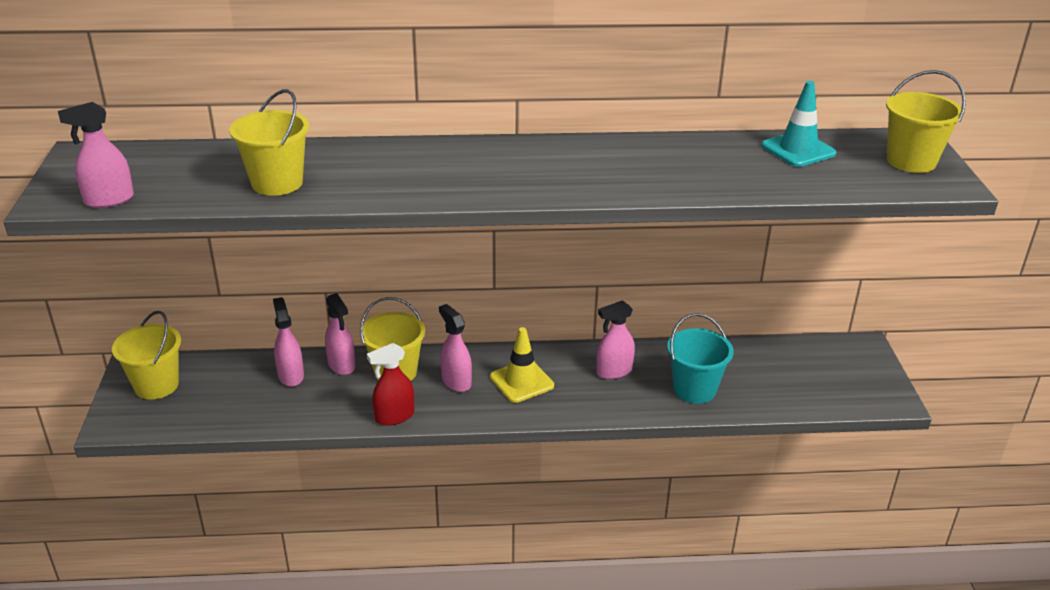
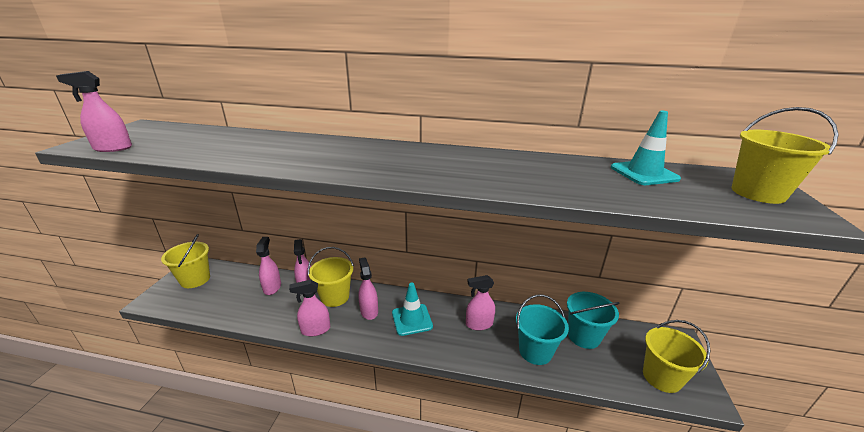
camera: 15 degrees right, 5 degrees down
(277, 183) = (228, 151): yellow bucket -> yellow bucket (661, 377)
(394, 416) = (315, 330): red spray bottle -> pink spray bottle
(521, 381) = (412, 319): yellow traffic cone -> turquoise traffic cone
(750, 362) = (583, 336): none -> turquoise bucket

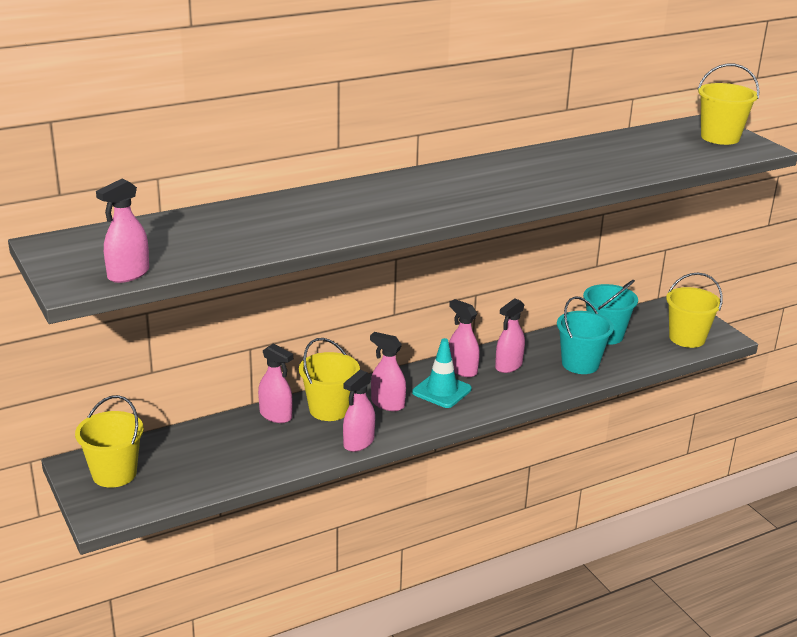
camera: 40 degrees left, 0 degrees up
(272, 287) = (237, 435): pink spray bottle -> pink spray bottle (462, 370)
(644, 173) = (638, 142): turquoise traffic cone -> none

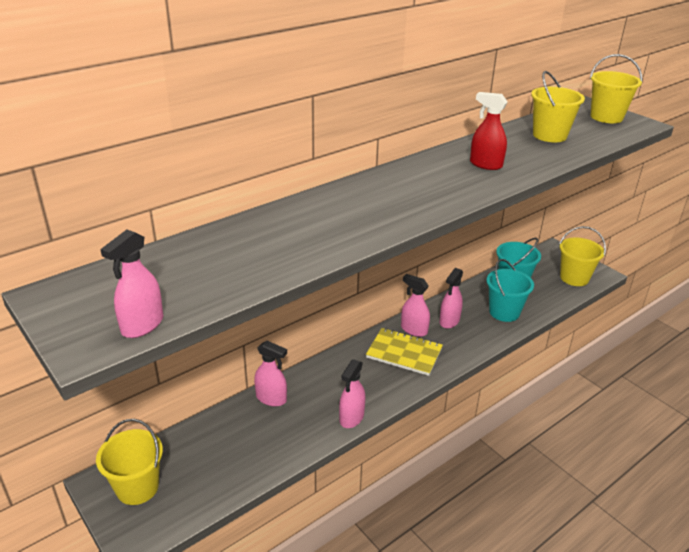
camera: 10 degrees left, 5 degrees up
(329, 409) = (316, 385): yellow bucket -> yellow bucket (549, 135)
(387, 404) = (363, 373): pink spray bottle -> none
(441, 391) = (404, 353): turquoise traffic cone -> yellow notebook
(539, 174) = (485, 164): none -> red spray bottle

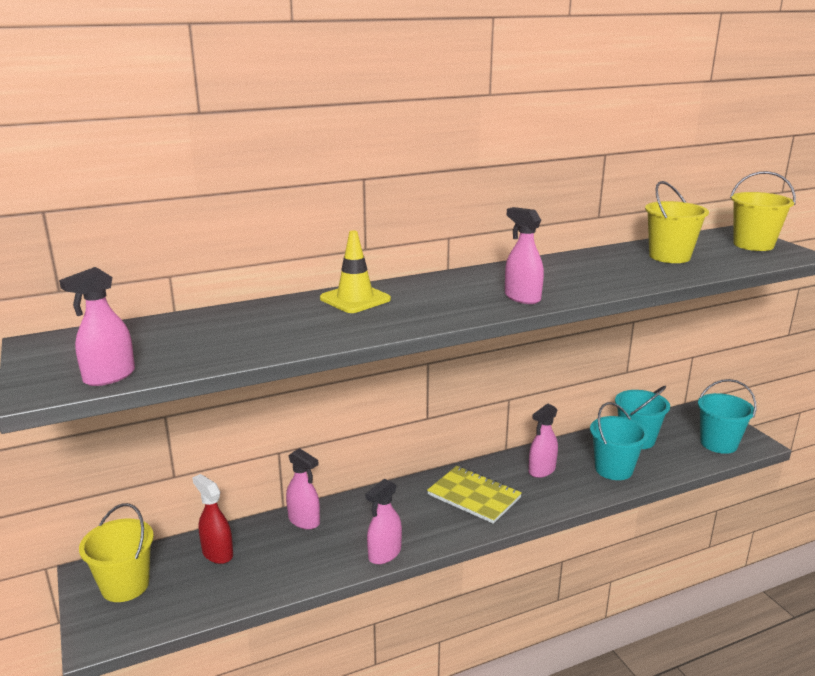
camera: 15 degrees right, 10 degrees down
(316, 208) = (355, 299): none -> yellow traffic cone
(414, 330) = (495, 474): pink spray bottle -> pink spray bottle (522, 298)
(485, 164) = (573, 277): red spray bottle -> red spray bottle (217, 553)
(574, 278) = (718, 443): yellow bucket -> turquoise bucket

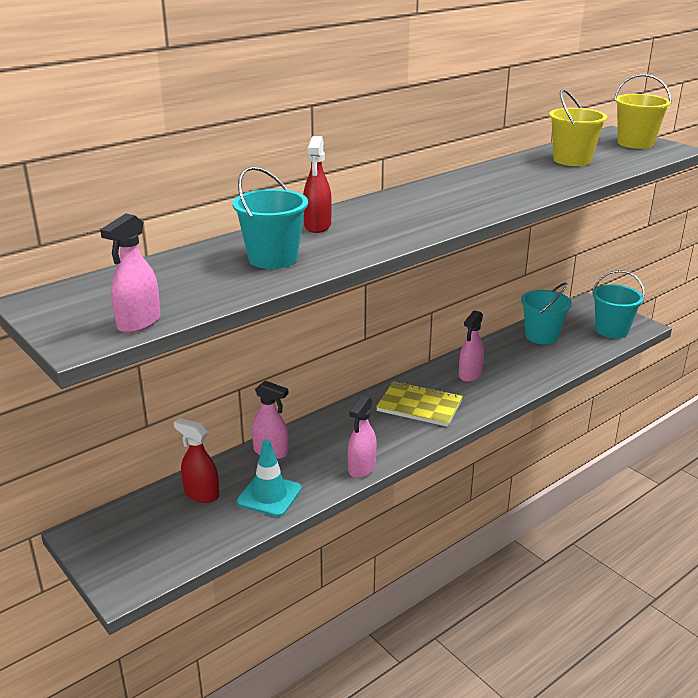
camera: 15 degrees left, 5 degrees up
(125, 585) = (124, 537): yellow bucket -> none
(280, 567) = (269, 495): none -> turquoise traffic cone
(355, 299) = (317, 226): yellow traffic cone -> red spray bottle
(522, 298) = (469, 209): pink spray bottle -> none
(613, 469) = (532, 365): turquoise bucket -> turquoise bucket (273, 258)

